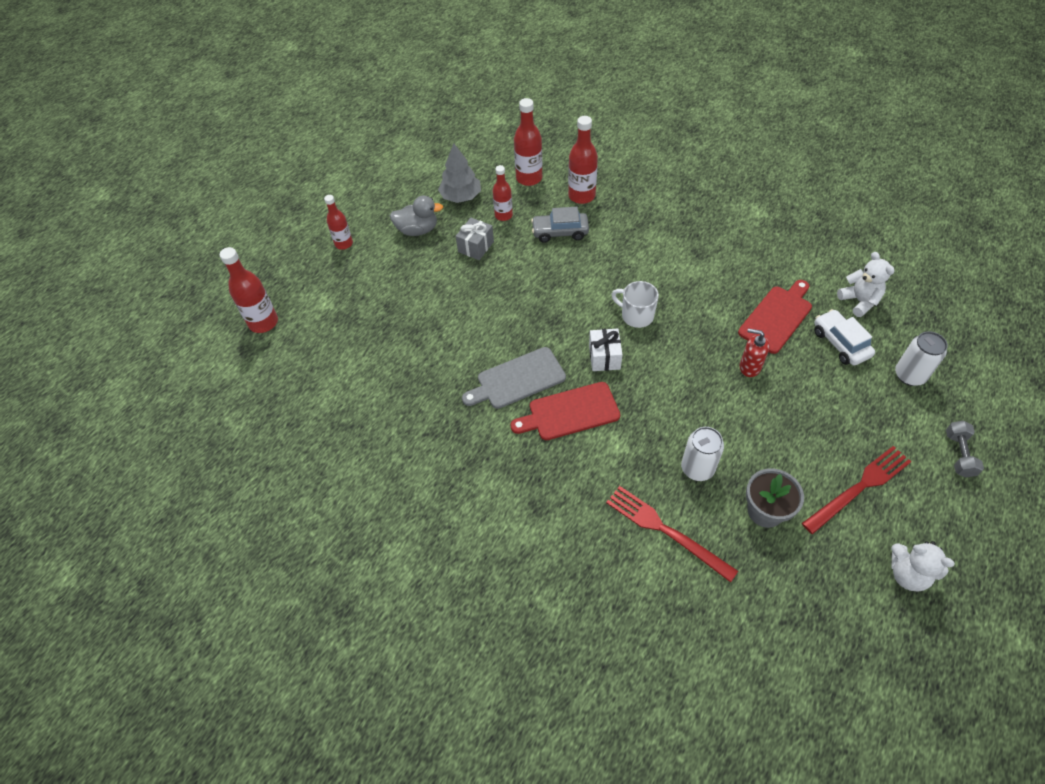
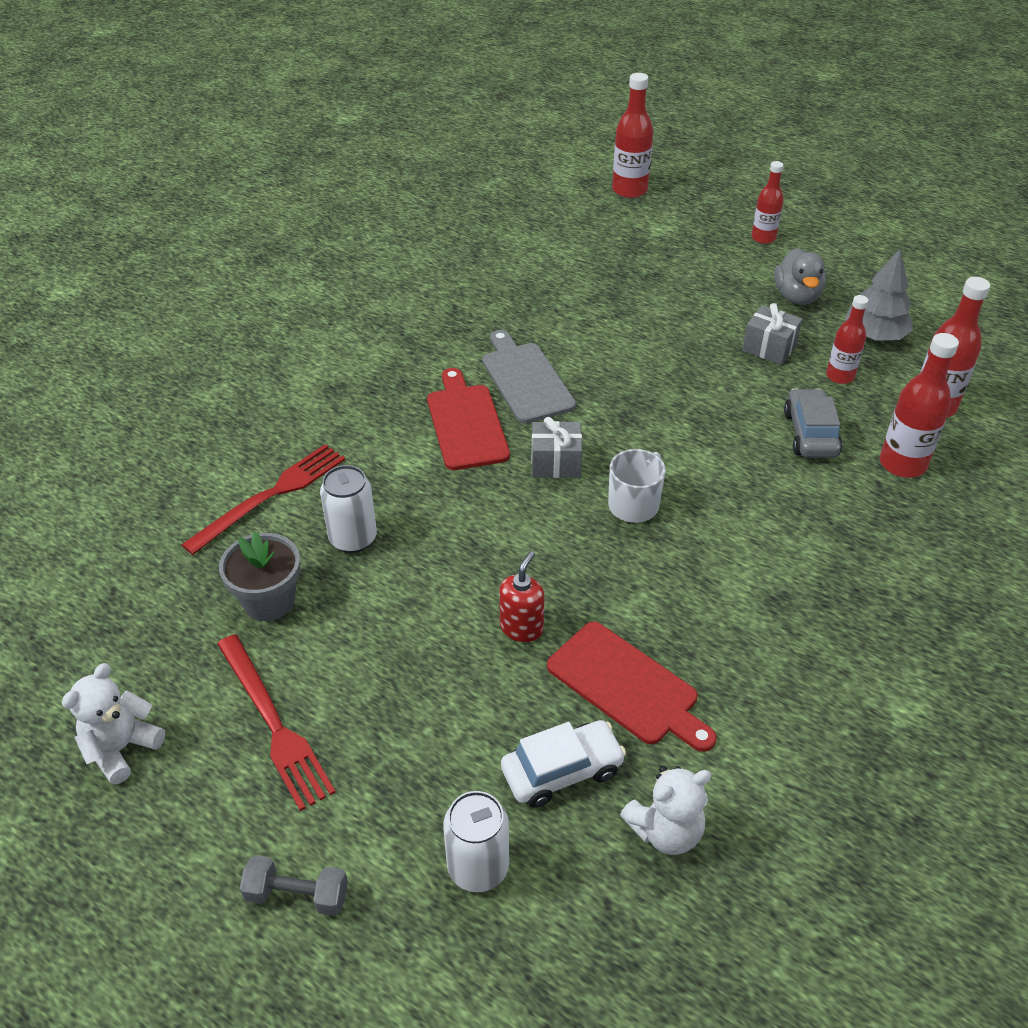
camera: 90 degrees right, 10 degrees down
(604, 357) = (555, 463): white gift -> grey gift

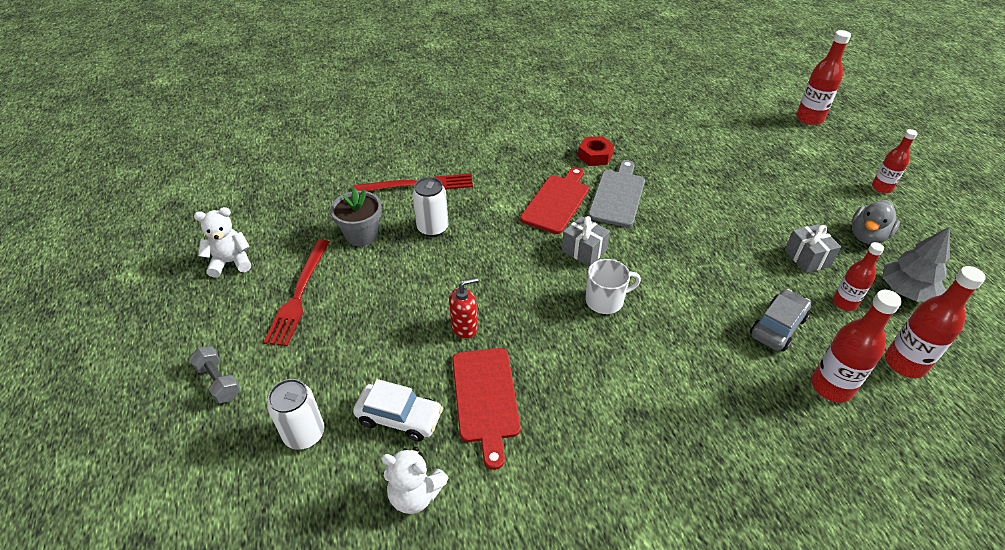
camera: 40 degrees right, 0 degrees up
(451, 344) = (595, 156): none -> red nut

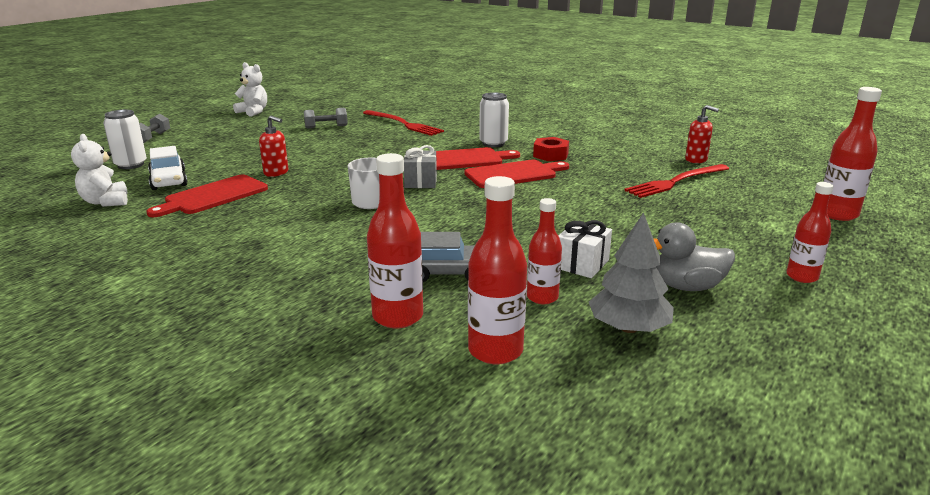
camera: 50 degrees right, 20 degrees down
(299, 294) = (247, 131): red fork -> red fork (676, 182)
(361, 235) = (326, 127): grey flower pot -> grey dumbbell
(432, 228) = (365, 139): white can -> white can (493, 143)
(618, 196) = (514, 174): grey cutting board -> red cutting board
(674, 105) = (696, 160): none -> red soap dispenser
(807, 258) = (582, 264): grey gift -> white gift

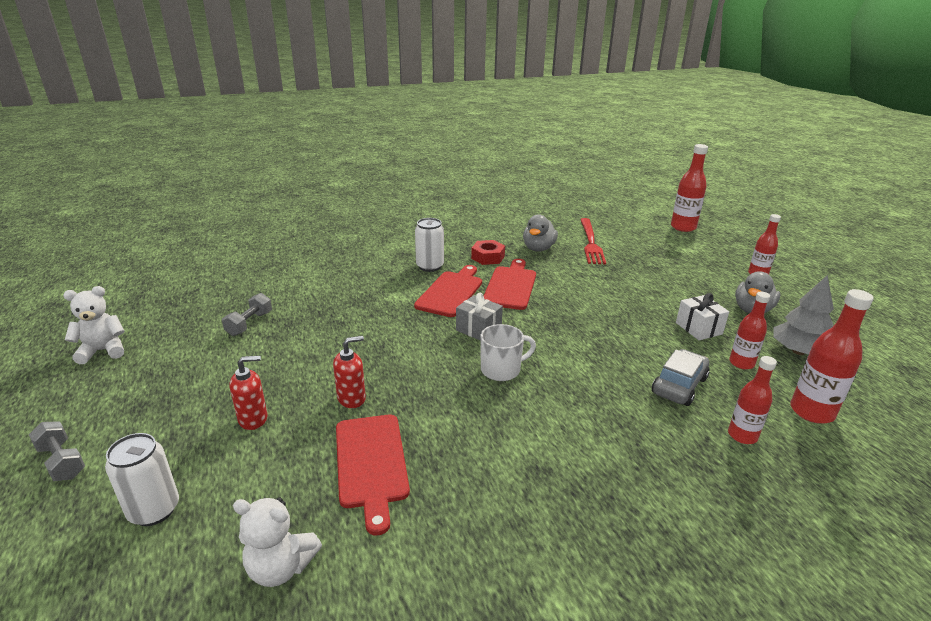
camera: 55 degrees left, 5 degrees up
(169, 180) = (270, 487): white car -> none
(398, 317) = (742, 435): red bottle -> red bottle, size x0.66
(403, 124) = (313, 283): red fork -> none
(611, 166) = (538, 248): none -> grey duck
(696, 160) = (559, 220): red soap dispenser -> red soap dispenser (253, 419)

